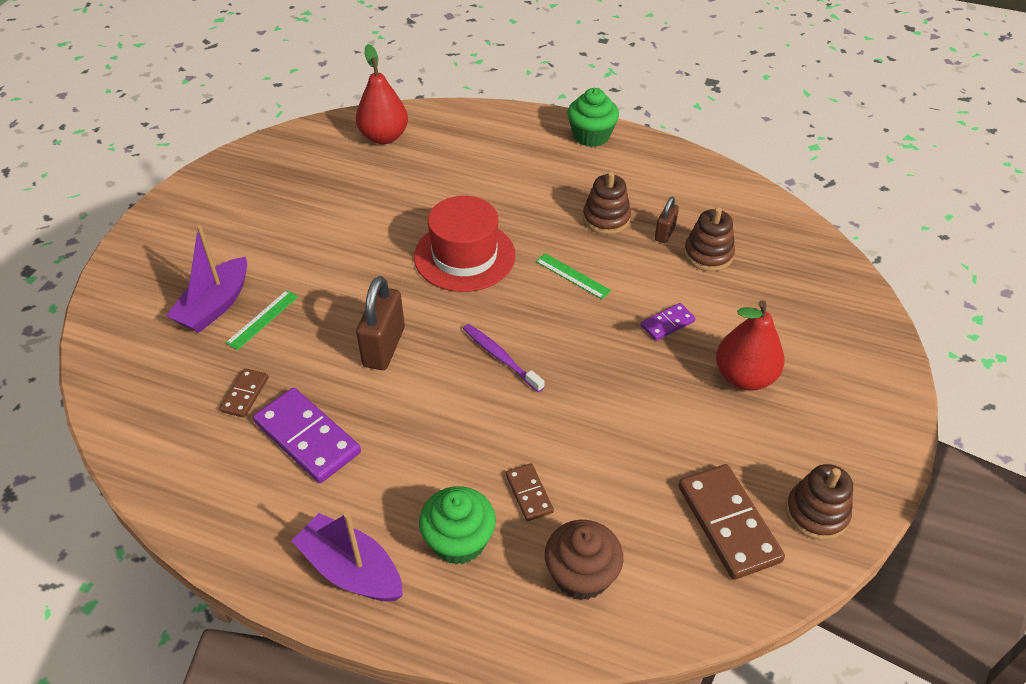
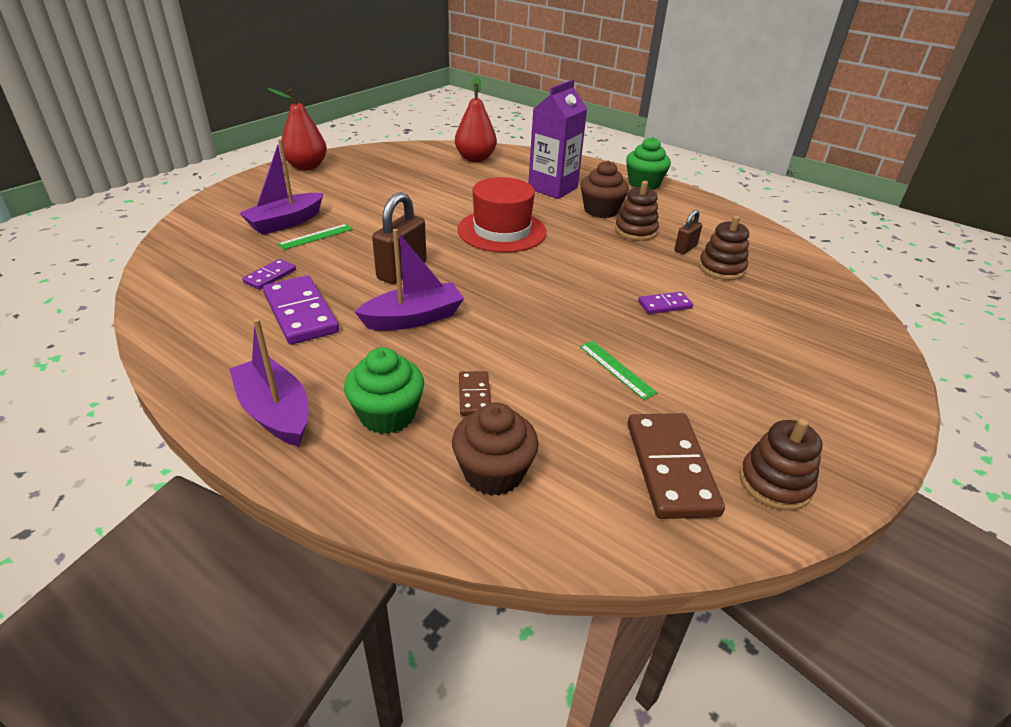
camera: 15 degrees right, 10 degrees down
(245, 394) = (270, 276): brown domino -> purple domino
(427, 411) = (413, 318): none -> purple boat
(493, 169) = (552, 188): none -> purple carton
(501, 357) = (499, 297): purple toothbrush -> none
(559, 194) = (601, 210): none -> brown cupcake
(572, 276) = (589, 259): green ruler -> green ruler (616, 369)
(744, 377) = (728, 357): red pear -> red pear (306, 166)

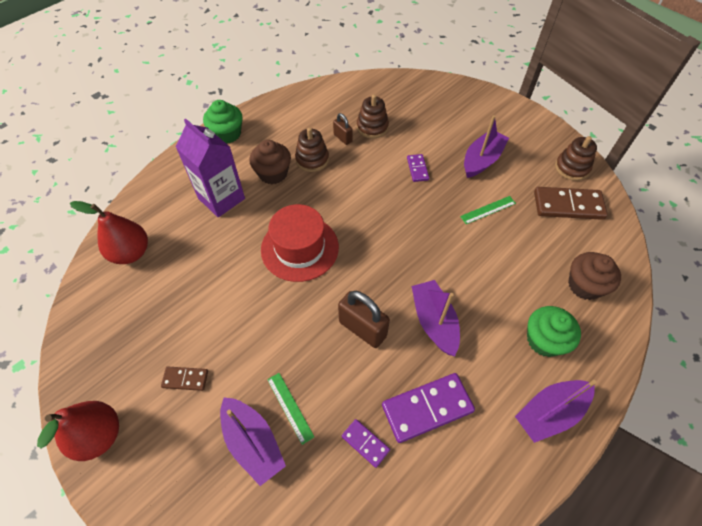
camera: 80 degrees left, 20 degrees up
(474, 395) = (520, 289): brown domino -> brown domino (185, 379)
(721, 366) = (482, 160): none -> purple boat

